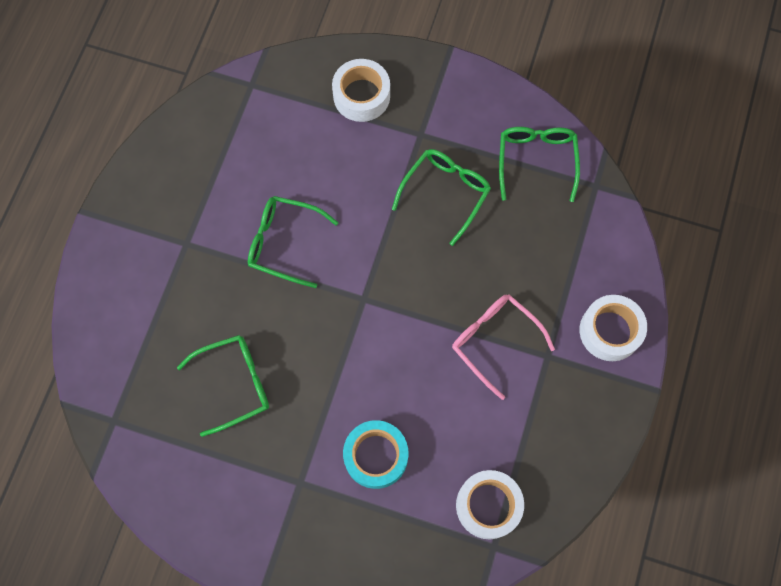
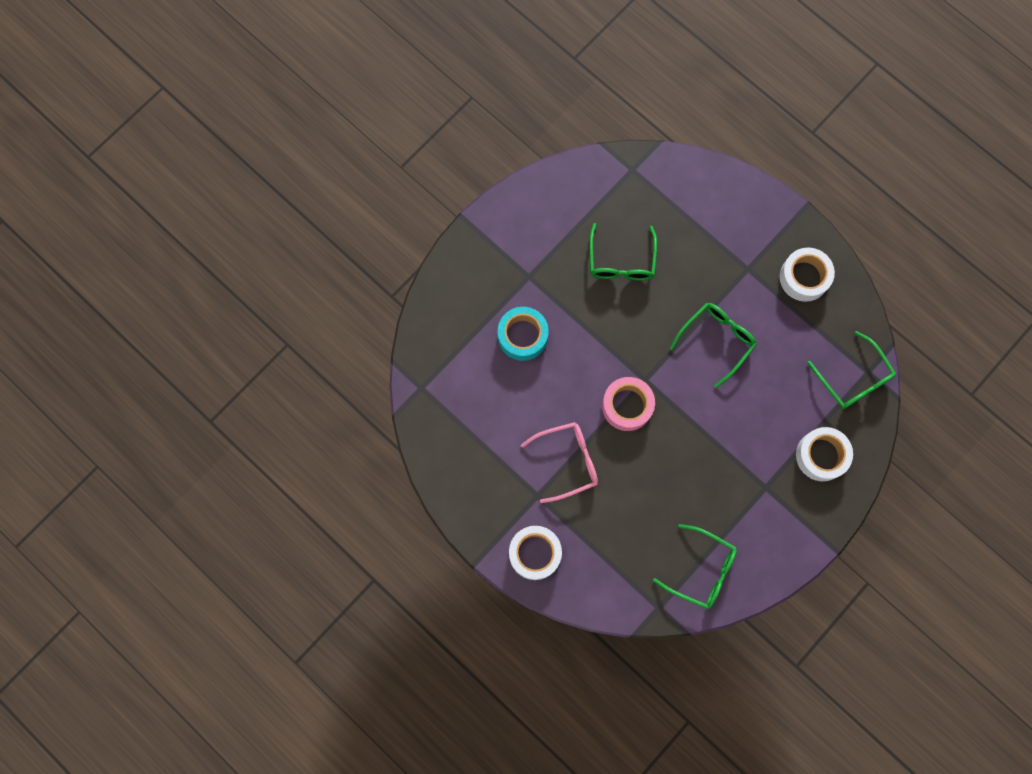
camera: 115 degrees right, 5 degrees up
(402, 305) = (627, 406): none -> pink tape
(445, 193) = (705, 482): green glasses -> green glasses (853, 378)
(488, 505) = (450, 397): white tape -> white tape (804, 277)

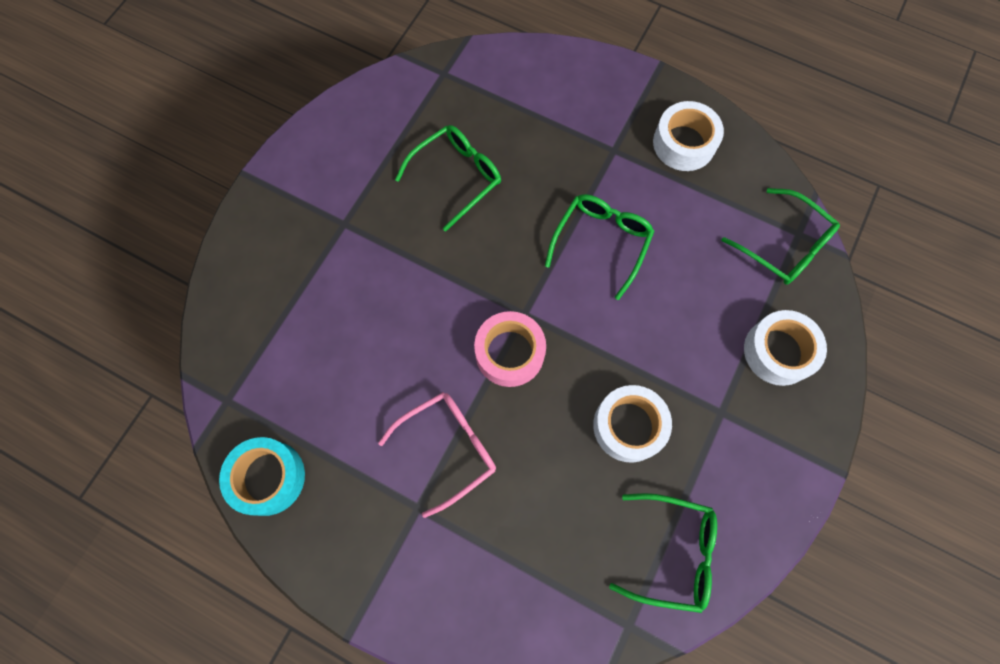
camera: 15 degrees left, 5 degrees down
(522, 336) = (351, 298): turquoise tape -> turquoise tape (268, 477)
(535, 553) = (432, 594): white tape -> white tape (629, 426)
(621, 261) = (456, 177): green glasses -> green glasses turned 120 degrees counterclockwise

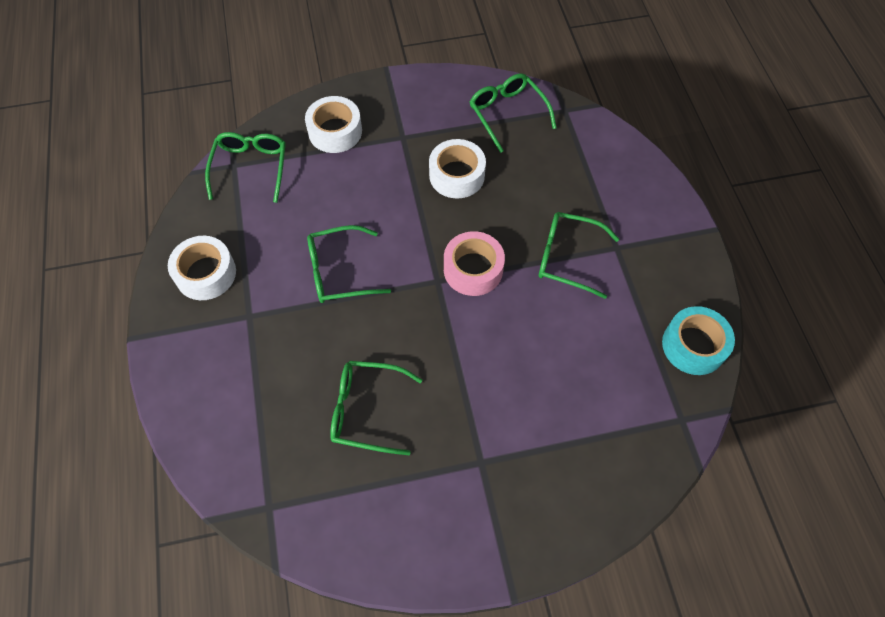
camera: 130 degrees left, 10 degrees down
(448, 448) = (567, 258): pink glasses -> green glasses

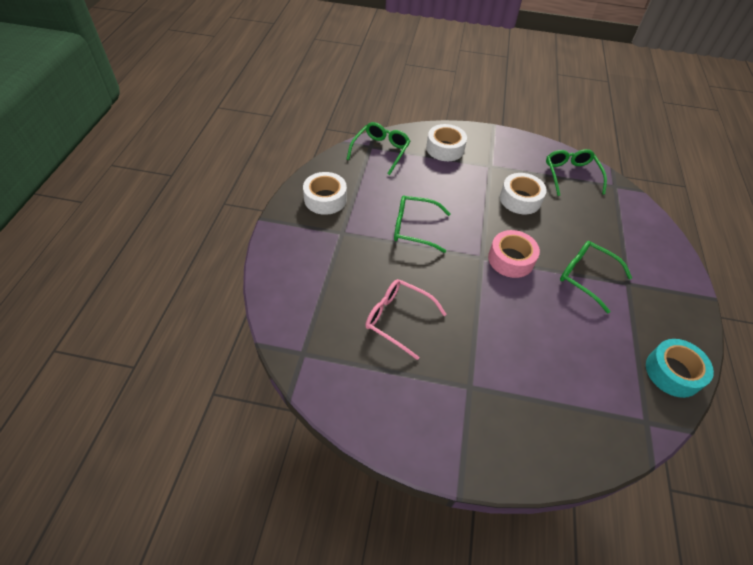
camera: 20 degrees right, 10 degrees down
(367, 410) = (398, 319): green glasses -> pink glasses

